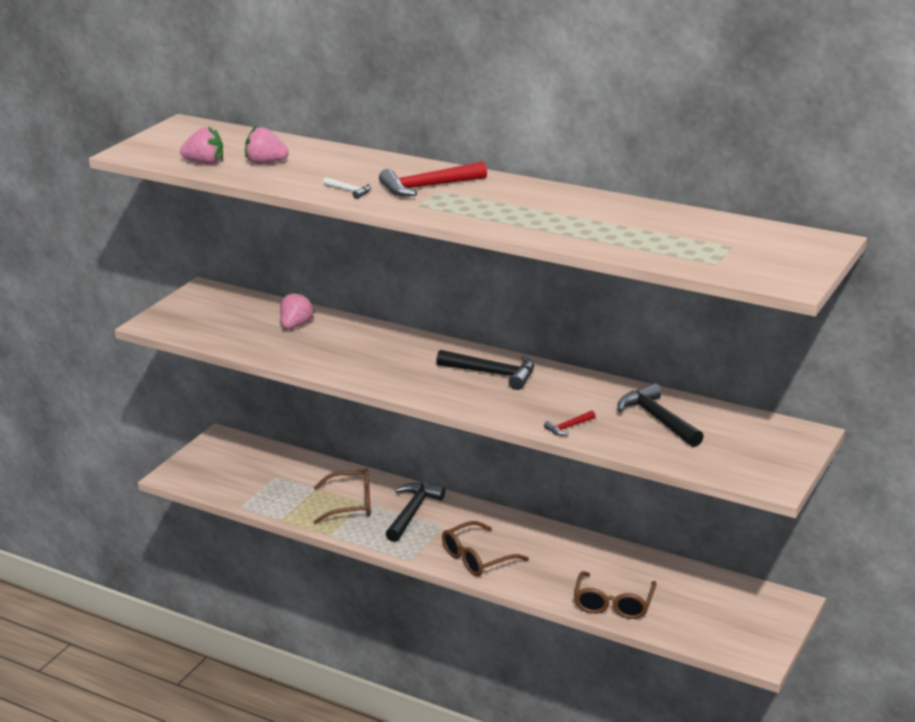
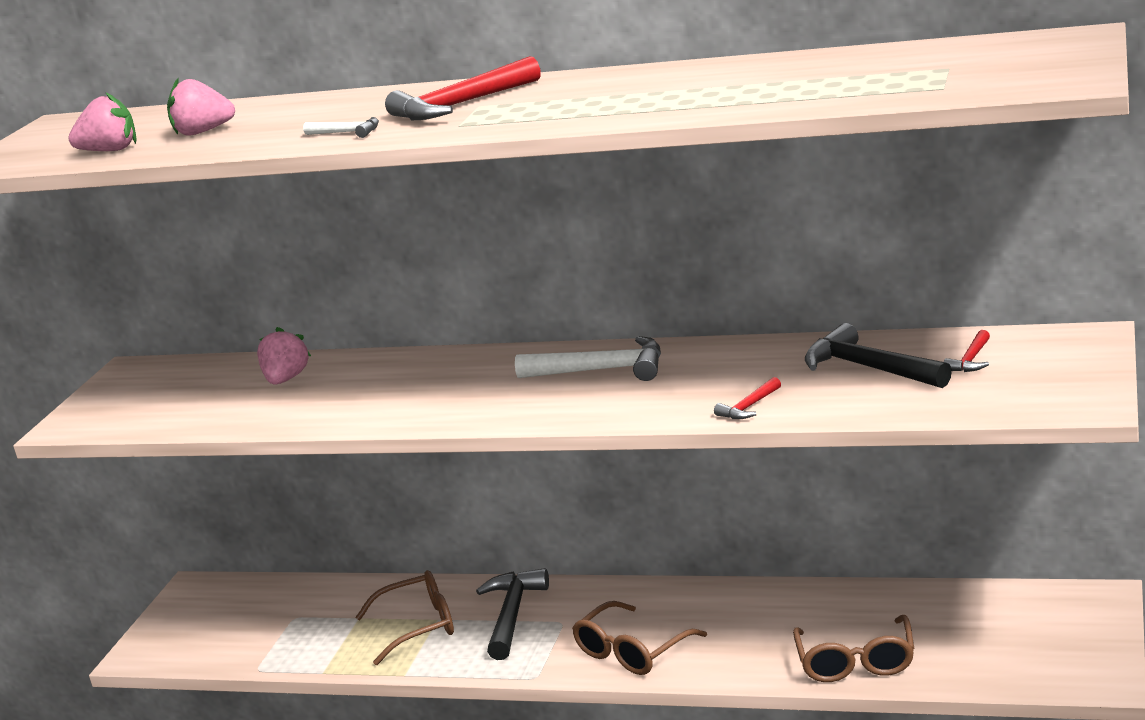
camera: 10 degrees left, 5 degrees down
(492, 374) = (602, 370): black hammer -> white hammer
(724, 430) = (971, 360): none -> red hammer

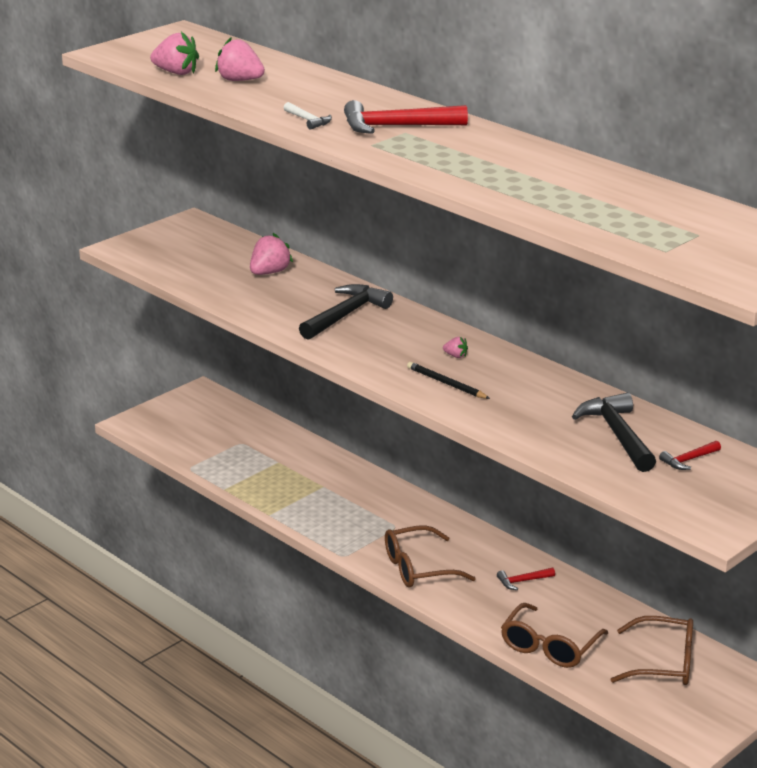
camera: 25 degrees right, 5 degrees up
(419, 626) = (308, 486): brown glasses -> brown glasses (664, 663)
(512, 615) = (371, 506): black hammer -> black hammer (346, 315)
(602, 370) = (455, 356): white hammer -> pink strawberry
(626, 397) = (446, 383): none -> black pencil
(749, 407) = (509, 427): red hammer -> red hammer (522, 581)

